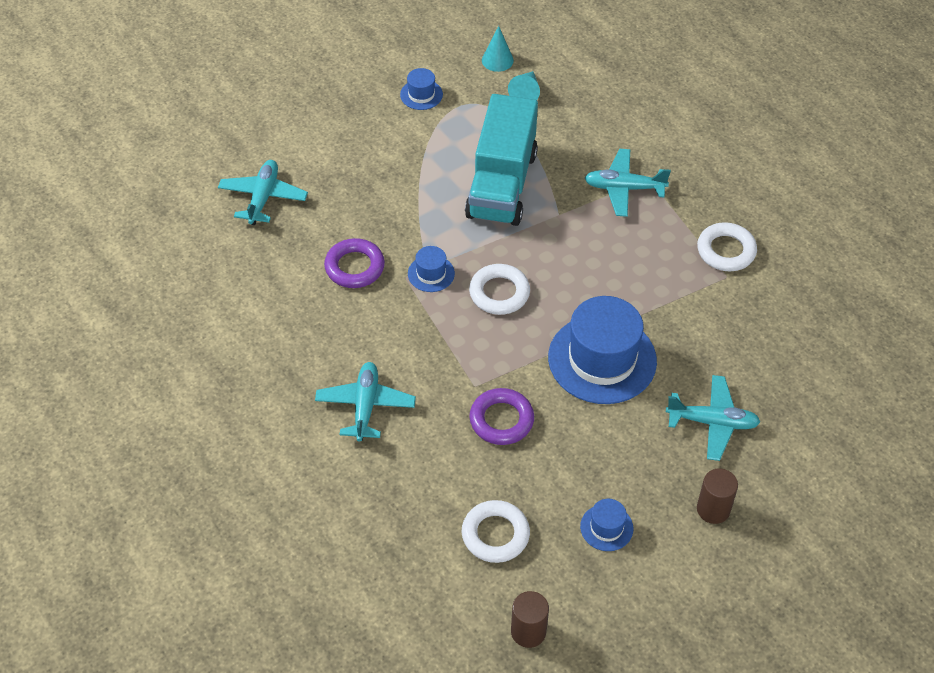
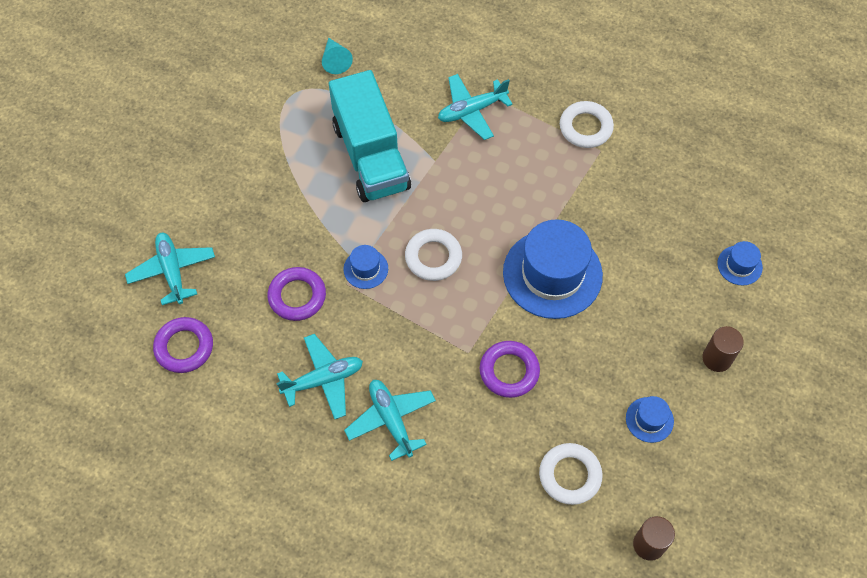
camera: 30 degrees left, 10 degrees up
(230, 261) = (184, 347): none -> purple ring
(421, 94) = (247, 104): blue hat -> blue hat (739, 265)
(497, 60) = (291, 41): turquoise cone -> none
(712, 422) = (669, 284): turquoise plane -> turquoise plane (323, 380)

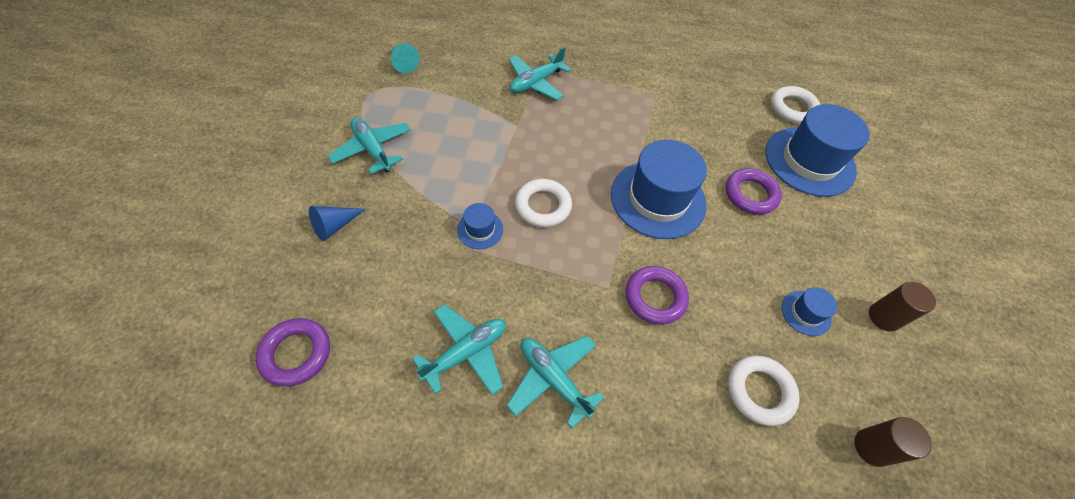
camera: 20 degrees left, 5 degrees down
(172, 271) = (270, 273): turquoise plane -> turquoise plane (373, 150)
(234, 237) = (335, 226): none -> blue cone
(297, 296) = (415, 270): purple ring -> purple ring (750, 194)
(371, 156) = (456, 131): turquoise truck -> none
(585, 127) = (636, 80): white ring -> white ring (792, 108)
(717, 358) = (833, 242): brown cylinder -> brown cylinder (883, 317)
(739, 265) = (809, 161): blue hat -> blue hat, size x2.21

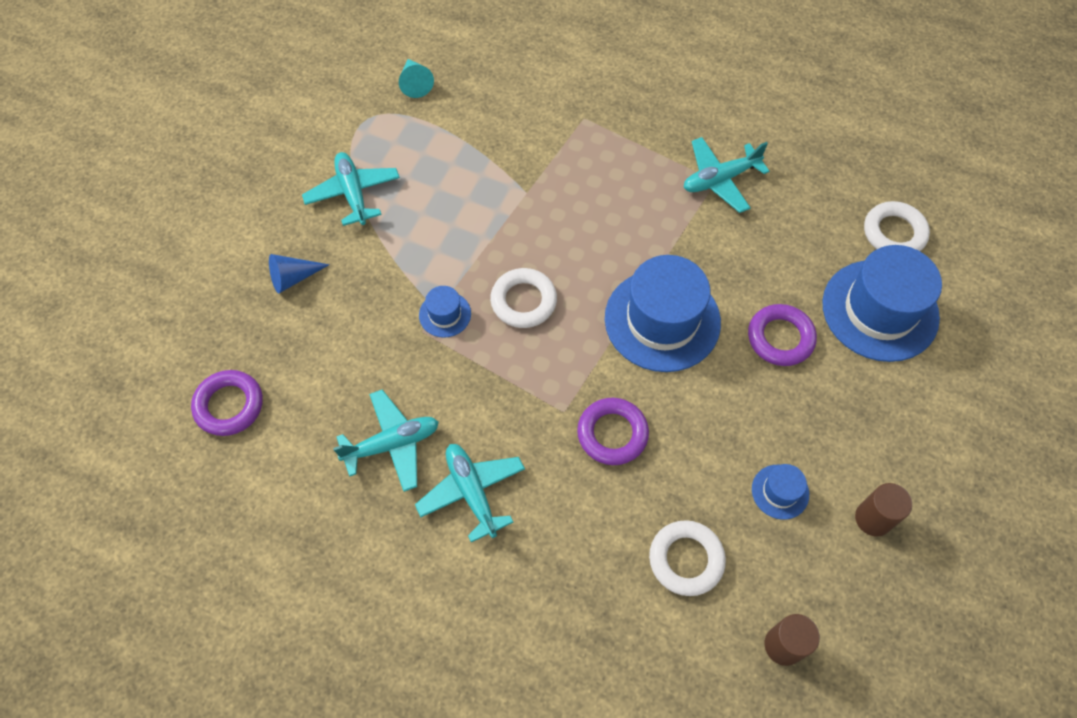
camera: 20 degrees right, 5 degrees up
(536, 83) = (568, 137): turquoise plane -> turquoise plane (720, 179)

